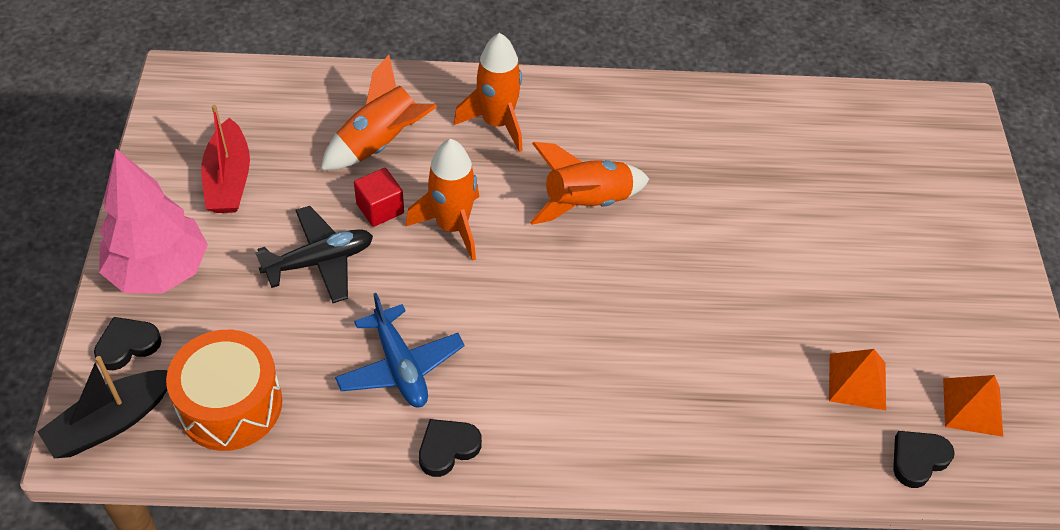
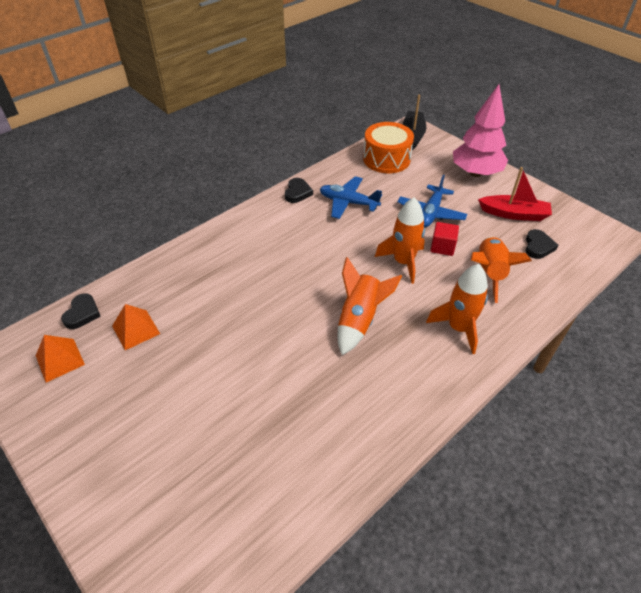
camera: 140 degrees right, 5 degrees down
(127, 345) = (444, 151): black heart -> black heart (538, 246)
(229, 180) = (514, 214): red boat -> red boat turned 150 degrees clockwise
(320, 261) = (431, 213): black plane -> blue plane

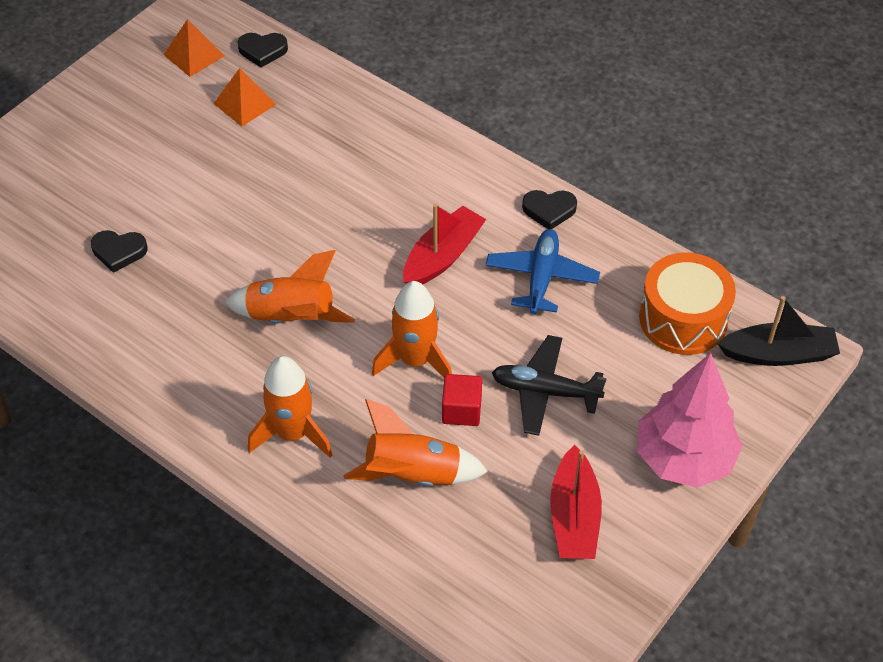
camera: 80 degrees right, 5 degrees up
(321, 240) = (443, 256): none -> red boat
(431, 213) = (545, 391): blue plane -> black plane
(538, 246) = (493, 548): black heart -> black heart (119, 252)

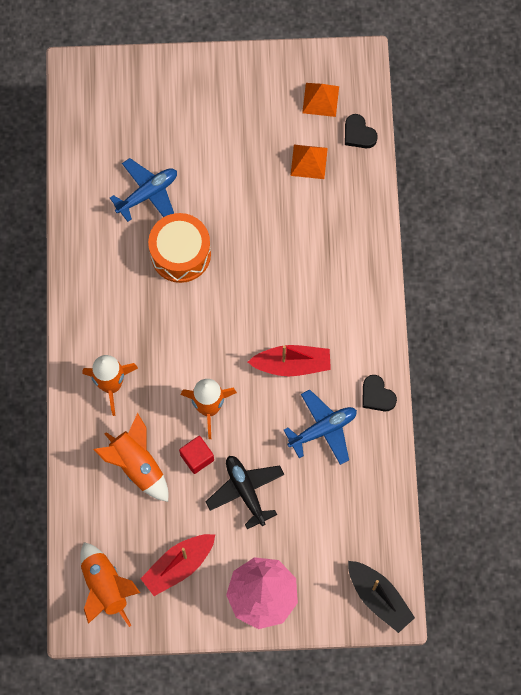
camera: 50 degrees right, 20 degrees up
(119, 252) = (148, 194): black heart -> blue plane
(291, 318) = (181, 321): orange rocket -> orange rocket (106, 587)
(683, 319) = (359, 528): orange drum -> orange drum (180, 254)

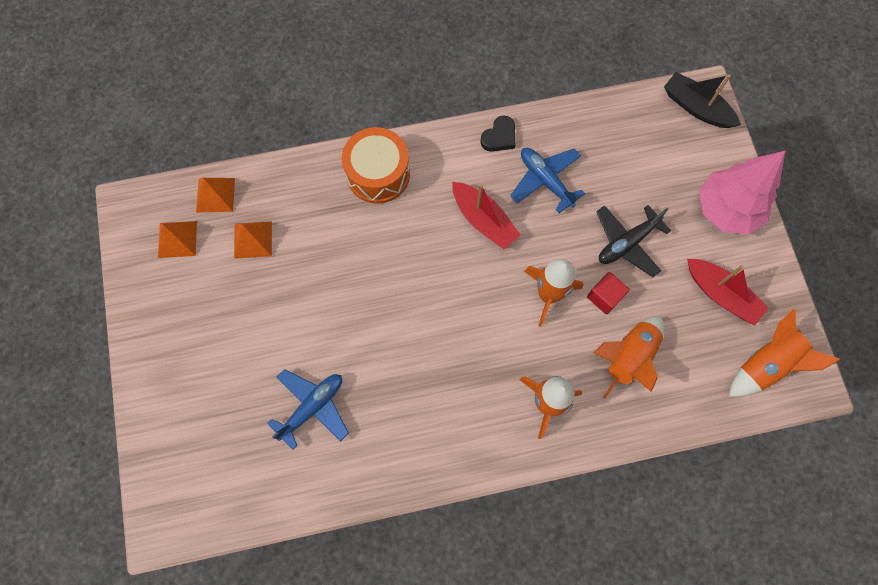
camera: 100 degrees left, 0 degrees up
(148, 194) = (312, 407): blue plane -> blue plane turned 90 degrees clockwise
(180, 254) = (380, 356): orange drum -> orange drum (378, 174)
(292, 364) = (483, 220): red boat -> red boat turned 150 degrees clockwise
(358, 134) = (215, 195): black heart -> orange pyramid
(379, 598) = (696, 107): black boat -> black boat turned 90 degrees counterclockwise

